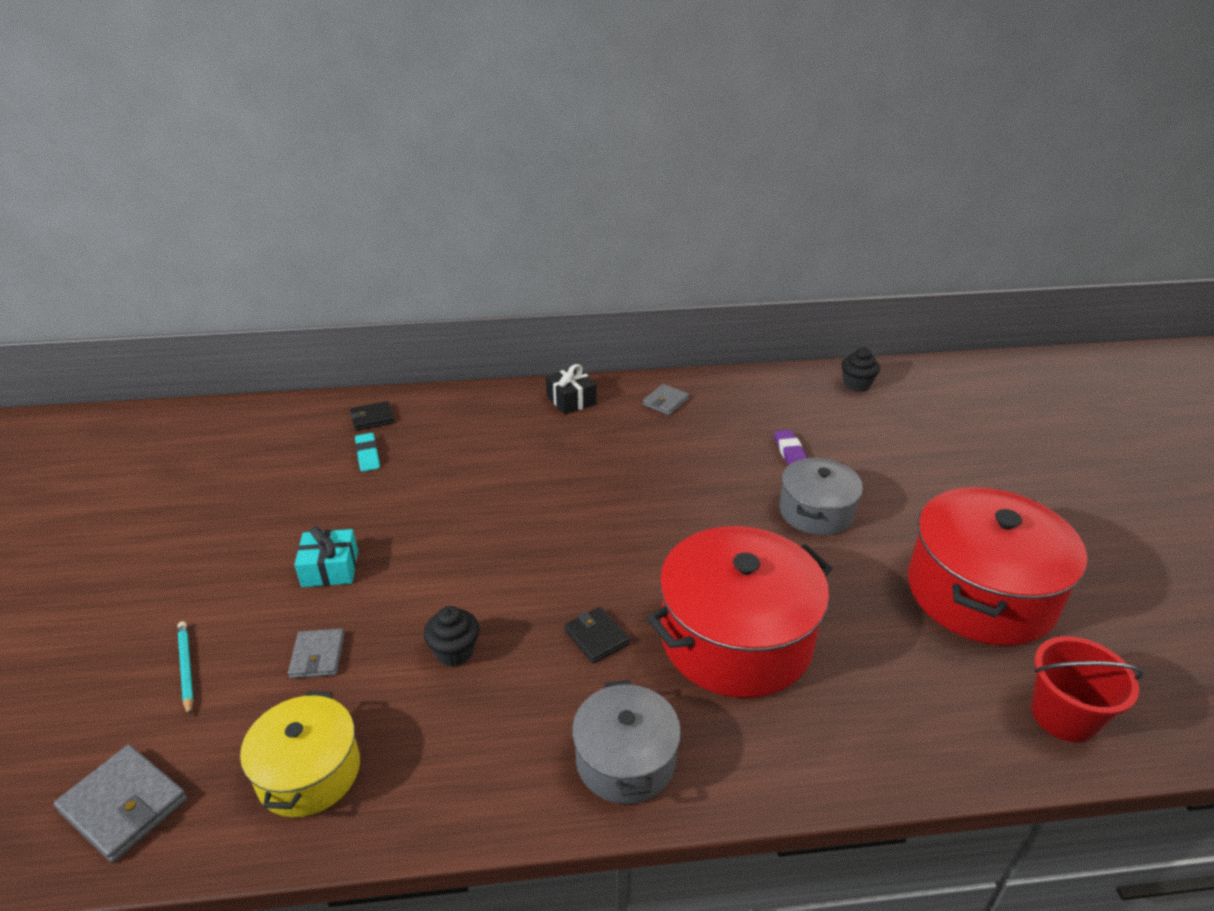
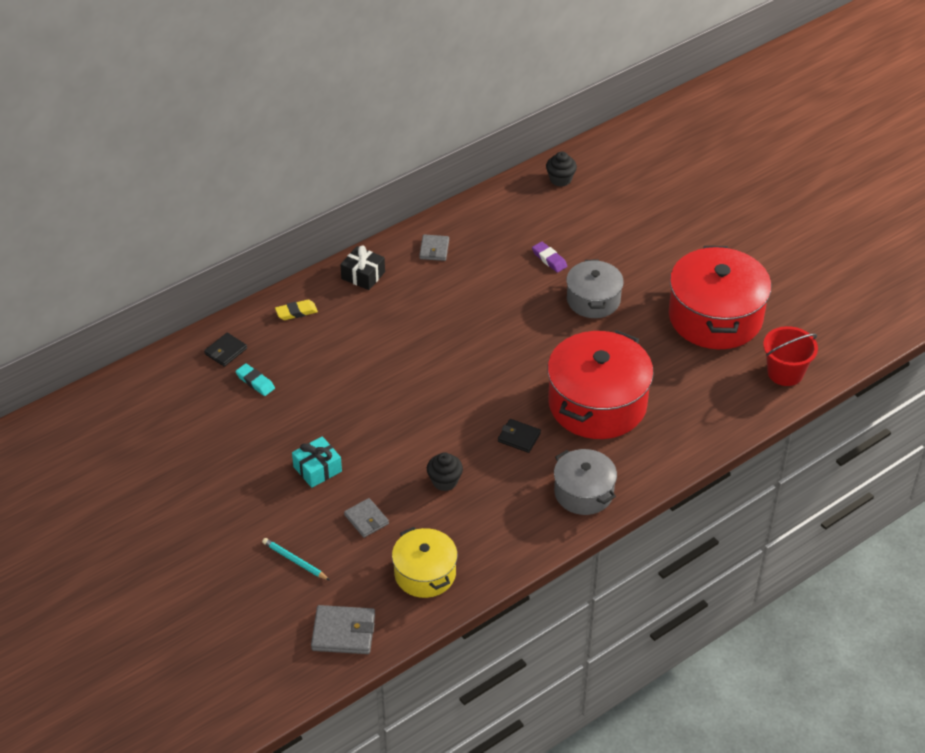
camera: 30 degrees left, 10 degrees up
(474, 409) = (296, 312): none -> yellow eraser

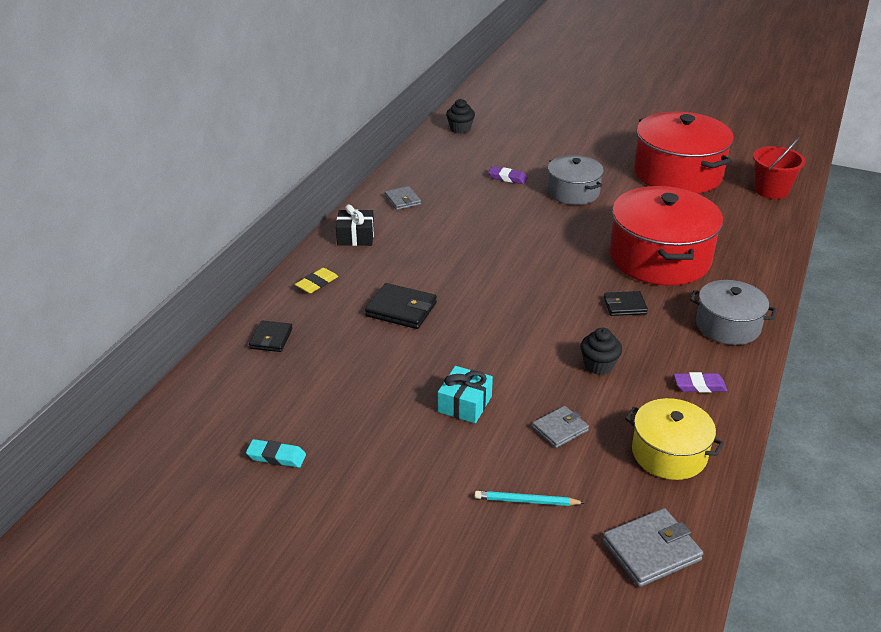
camera: 30 degrees left, 10 degrees down
(255, 382) = (327, 353): turquoise eraser -> turquoise eraser (276, 457)
(340, 365) = (401, 309): none -> black wallet
(366, 519) = (560, 429): grey wallet -> grey wallet turned 60 degrees counterclockwise
(504, 533) = (699, 386): none -> purple eraser

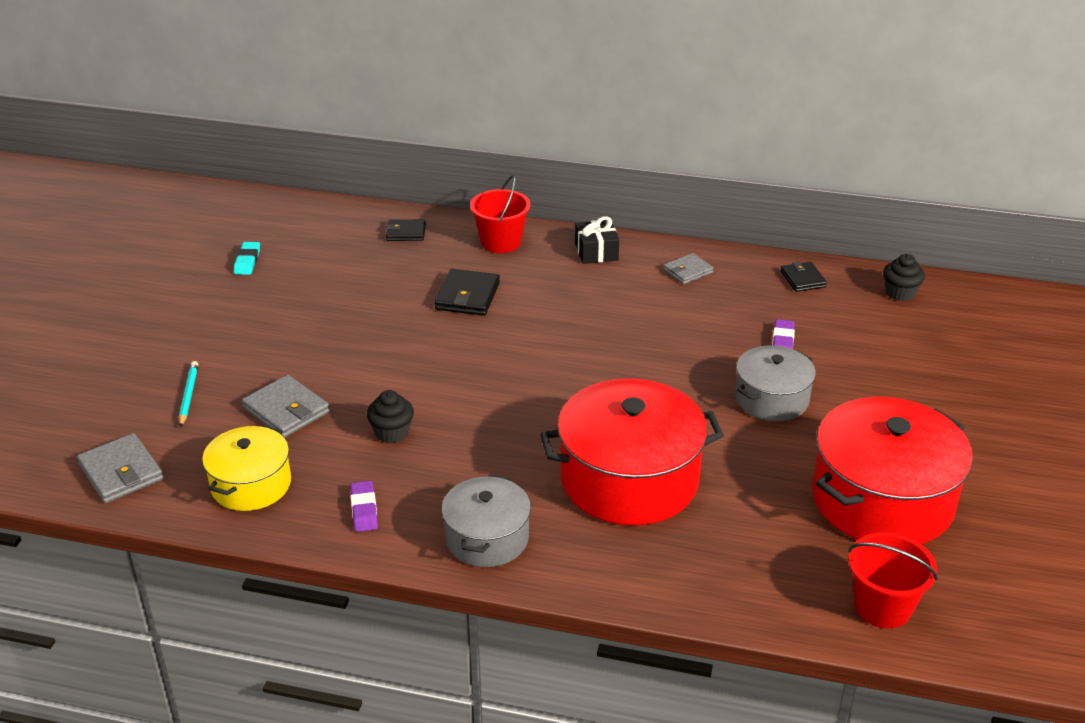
camera: 80 degrees right, 0 degrees up
(317, 283) = (501, 242): yellow eraser -> red bucket
(465, 404) = (320, 349): turquoise gift -> none
(560, 429) = (286, 410): grey wallet -> grey wallet, size x1.53
(625, 306) = (511, 450): black wallet -> black wallet (802, 279)

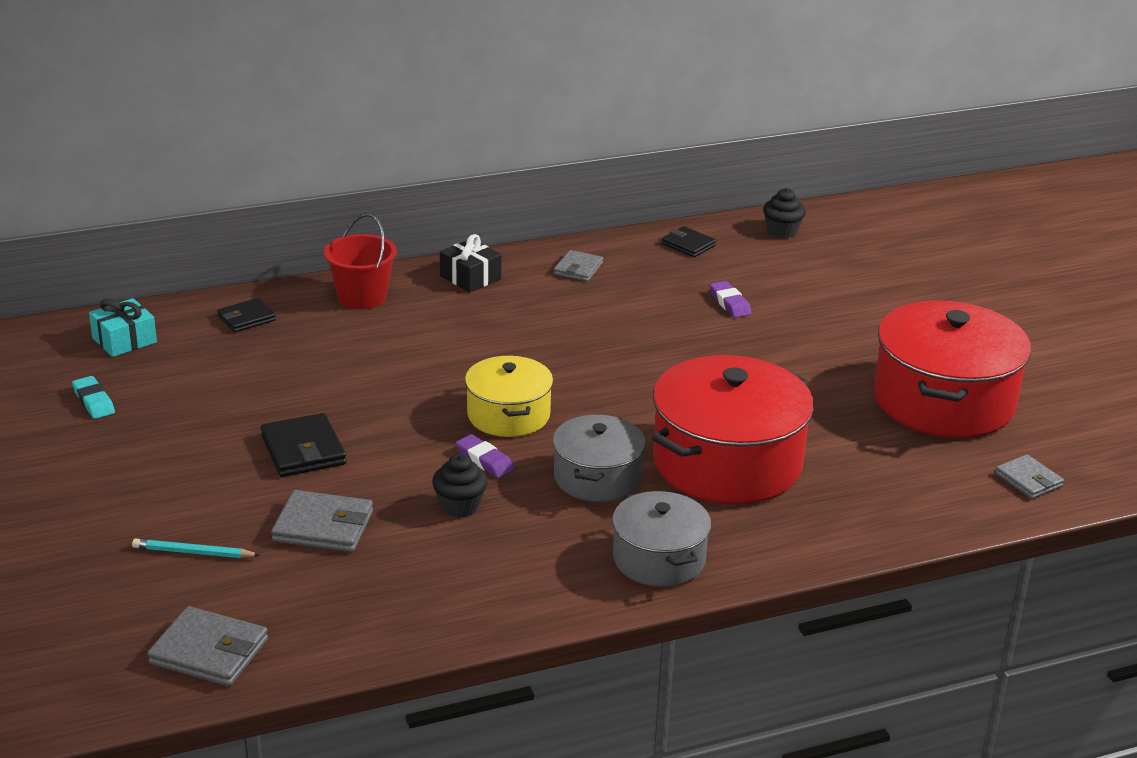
camera: 35 degrees left, 5 degrees down
(188, 395) = (193, 552): turquoise pencil -> turquoise pencil turned 45 degrees counterclockwise
(251, 484) = (370, 606): yellow pot -> yellow pot (508, 415)
(312, 223) = (124, 340): none -> turquoise gift
(364, 510) = (514, 582): purple eraser -> purple eraser (484, 460)
(467, 296) = (387, 358): black wallet -> black wallet (303, 450)
(772, 399) = (772, 353): grey pot -> grey pot (597, 478)
(882, 607) = (1028, 480): red bucket -> grey wallet

